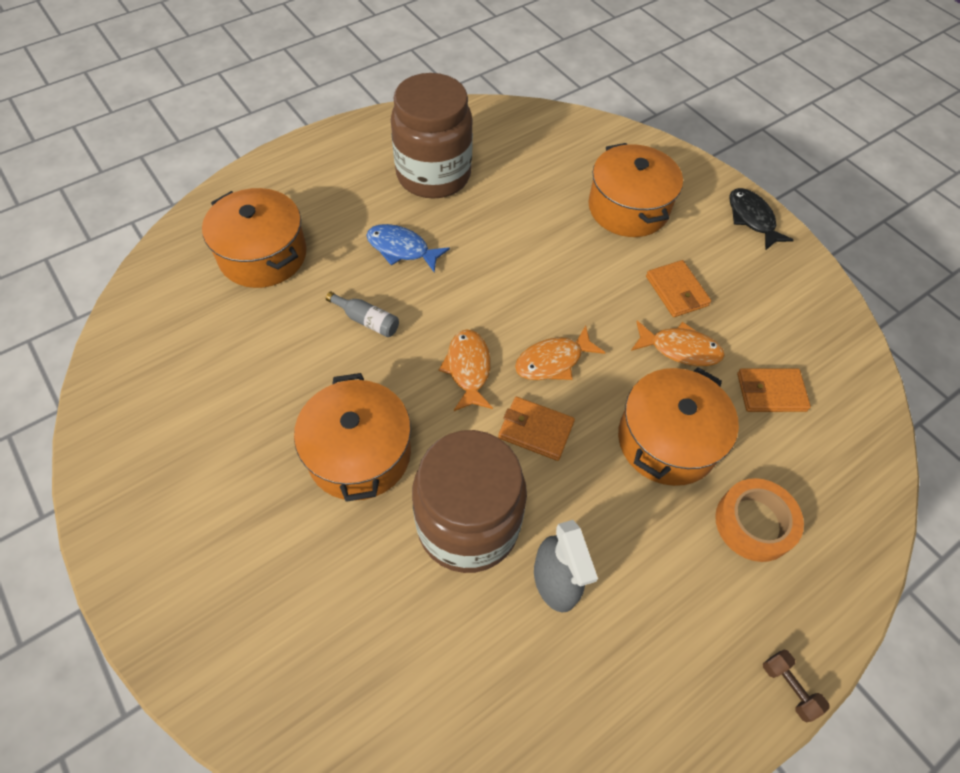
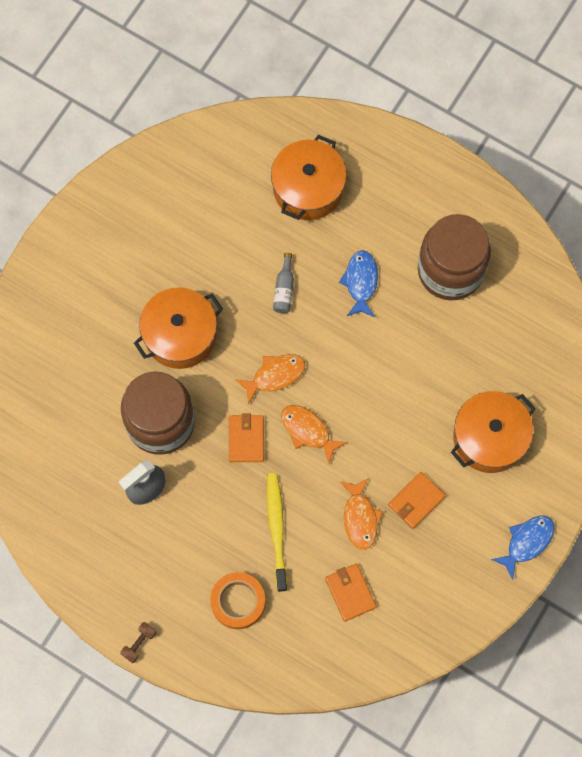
camera: 70 degrees right, 15 degrees up
(667, 440) = (276, 529): orange pot -> yellow toothbrush
(752, 219) = (527, 542): black fish -> blue fish

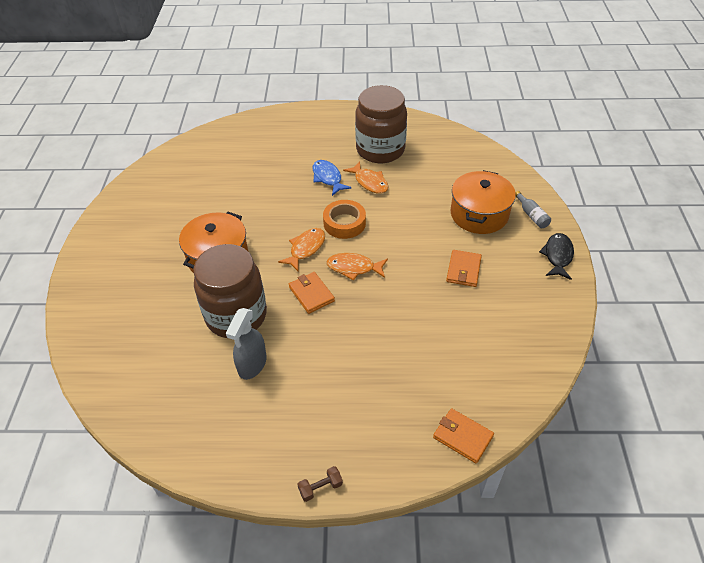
camera: 30 degrees left, 25 degrees down
(139, 643) = (320, 487): brown dumbbell -> brown dumbbell turned 60 degrees clockwise
(238, 602) = (384, 404): orange tape -> orange tape (344, 223)
(276, 529) = (377, 338): yellow toothbrush -> none
(284, 289) = (278, 202): grey bottle -> grey bottle (531, 215)
(308, 188) = (258, 151): orange pot -> none
(350, 592) = (467, 350): orange wallet -> orange wallet (462, 437)
(360, 518) = (433, 299): orange fish -> orange fish (369, 182)
(527, 542) = (557, 256): blue fish -> black fish

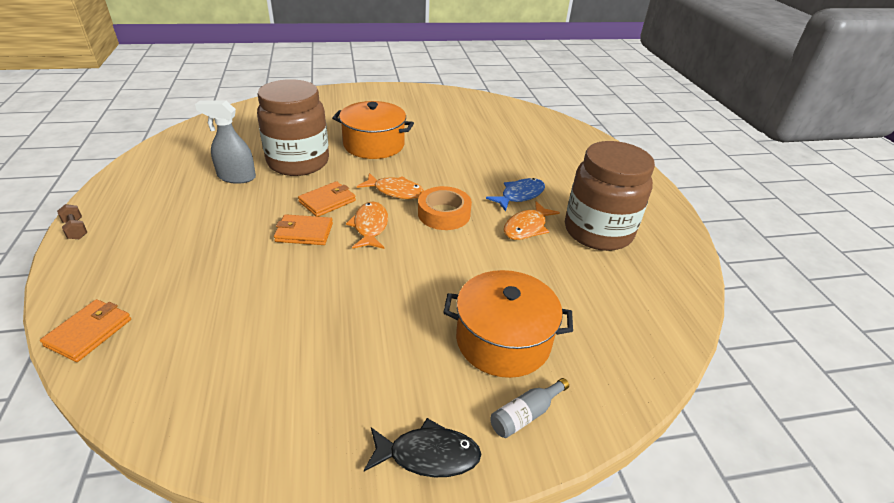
camera: 75 degrees right, 10 degrees down
(463, 270) = (377, 325): orange wallet -> orange wallet (304, 232)

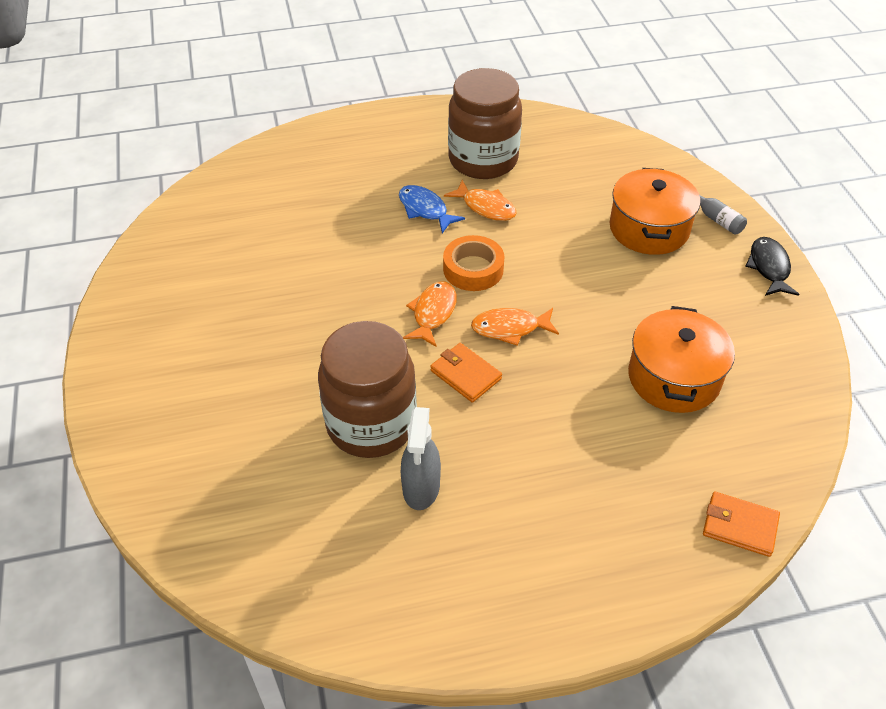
camera: 90 degrees left, 10 degrees up
(76, 229) = (581, 634): brown dumbbell -> none
(304, 232) = (534, 385): orange wallet -> none
(374, 145) = (312, 347): orange pot -> orange pot (674, 377)

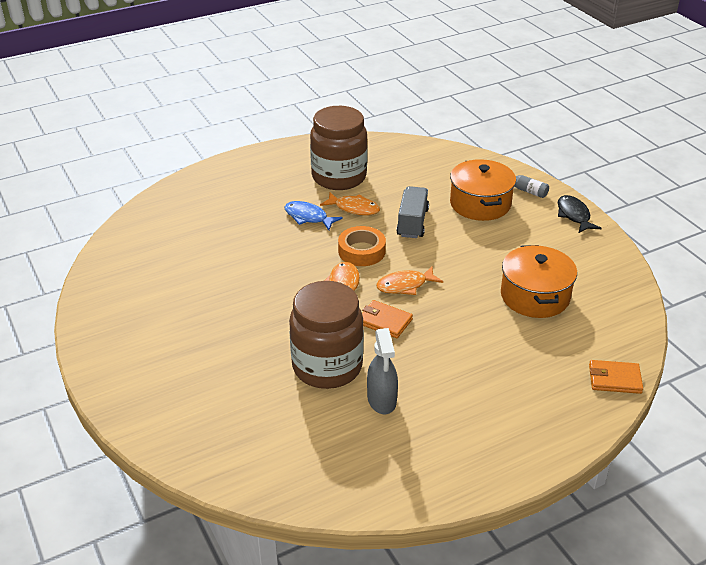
camera: 15 degrees left, 10 degrees down
(552, 240) = (412, 223): none -> grey truck

